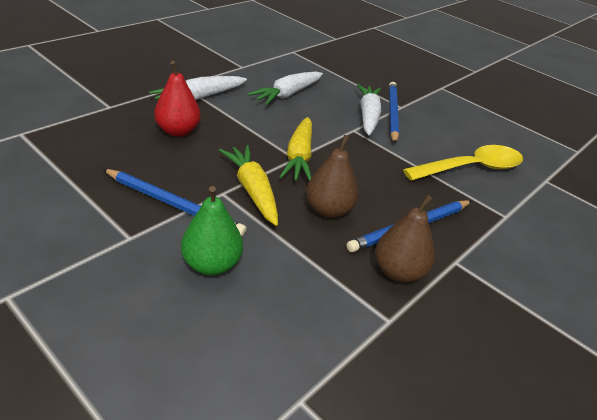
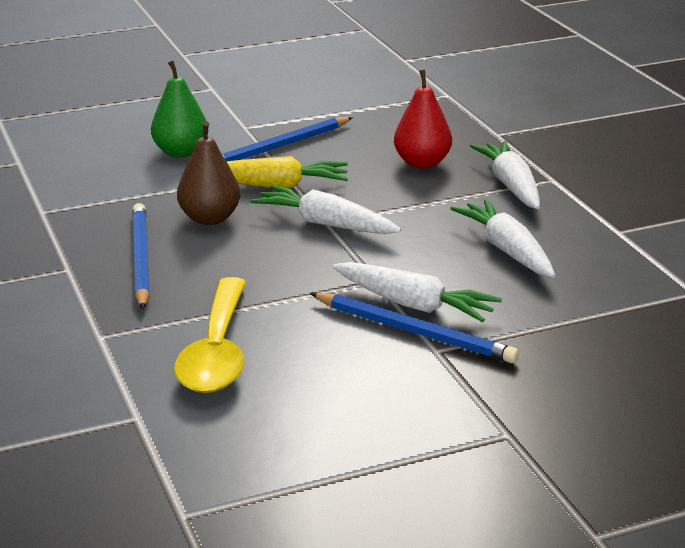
camera: 120 degrees right, 10 degrees down
(299, 157) = (325, 224): yellow carrot -> white carrot
(398, 272) = (88, 232): brown pear -> none

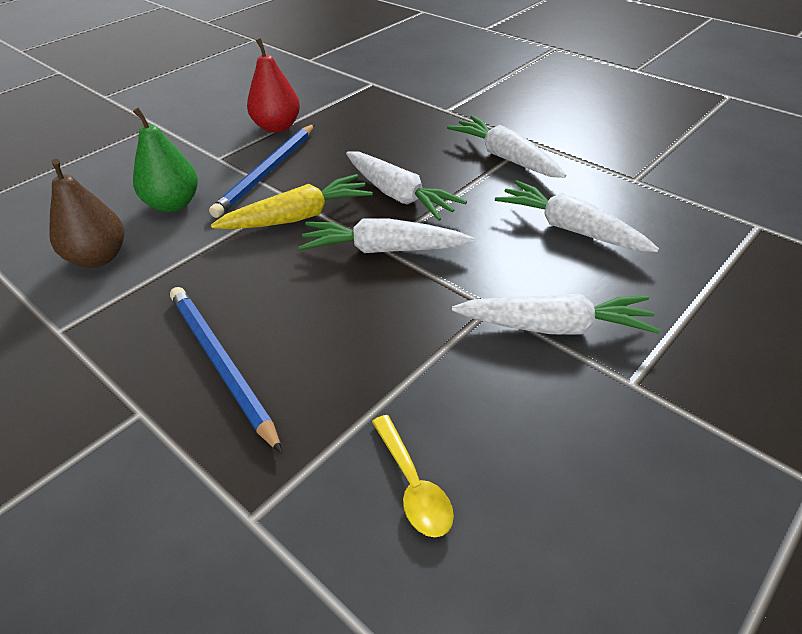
camera: 25 degrees left, 15 degrees up
(210, 219) = (261, 280): brown pear -> brown pear (98, 258)
(217, 352) = (413, 485): yellow spoon -> yellow spoon, size x0.52
(378, 191) = (399, 195): none -> white carrot
(414, 332) = (589, 365): blue pencil -> none
(422, 163) = (411, 155): red pear -> red pear (277, 127)

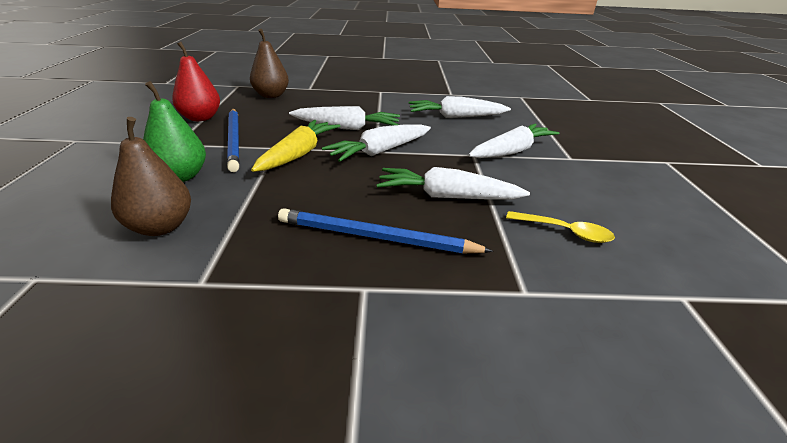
camera: 45 degrees left, 10 degrees down
(386, 111) = (271, 95): none -> brown pear
(505, 157) = (378, 99): white carrot -> white carrot (447, 196)

